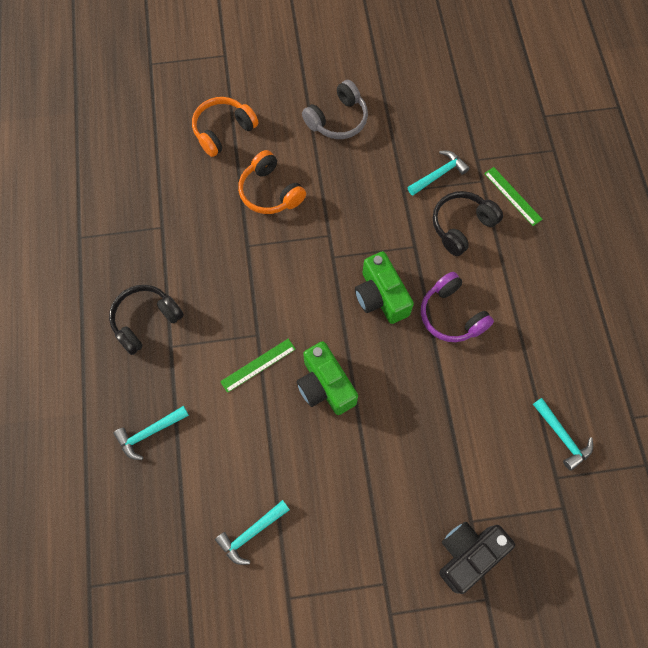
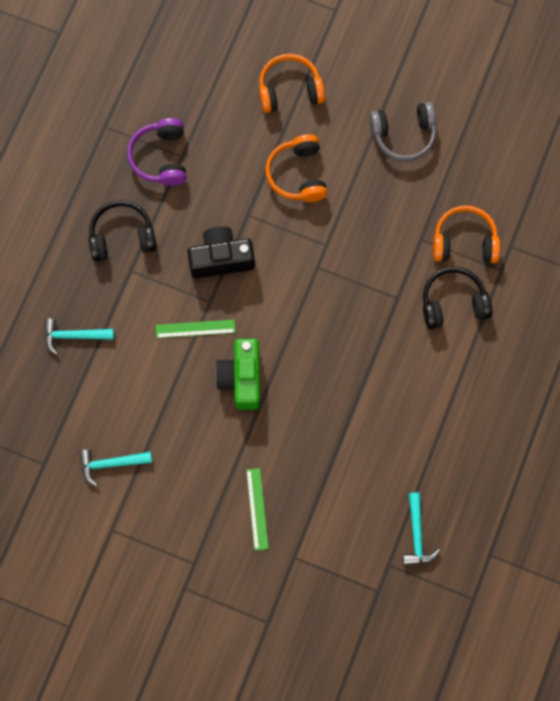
camera: 30 degrees right, 5 degrees up
(381, 296) = (338, 327): green camera -> none
(438, 174) = (464, 241): turquoise hammer -> orange headphones
(451, 315) = (390, 378): purple headphones -> purple headphones (160, 157)
(468, 554) = (275, 580): black camera -> black camera (221, 259)
(513, 196) = (520, 300): green ruler -> green ruler (257, 509)

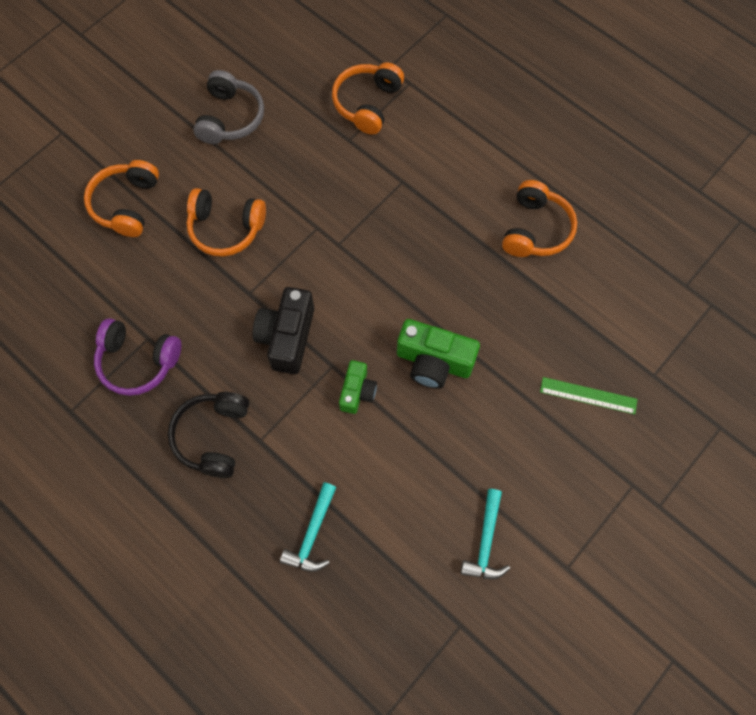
camera: 70 degrees left, 5 degrees down
(195, 328) = (357, 392): green ruler -> green camera
(394, 423) = (536, 229): none -> orange headphones
(417, 535) = (661, 248): turquoise hammer -> none
(453, 302) = (427, 134): black headphones -> none

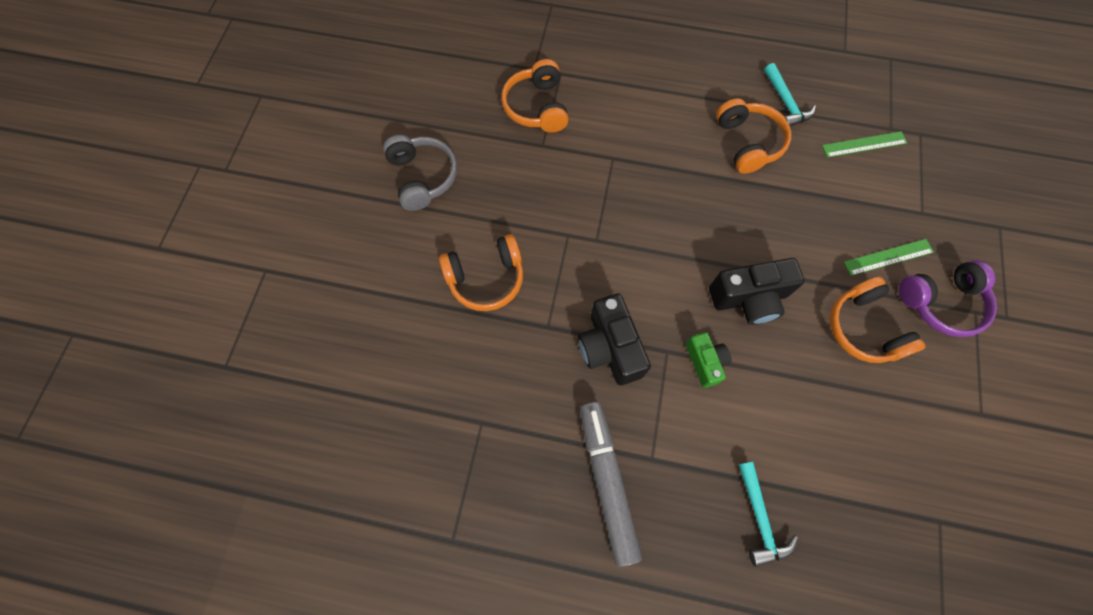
camera: 30 degrees left, 0 degrees up
(126, 204) = (376, 305): orange headphones -> orange headphones (863, 328)
(138, 361) = (487, 451): purple headphones -> purple headphones (941, 303)
(213, 436) = (607, 481): black headphones -> grey marker
(434, 362) = (749, 298): green camera -> black camera
(485, 541) = (904, 432): turquoise hammer -> turquoise hammer (785, 102)
(647, 286) = (864, 144): none -> green ruler

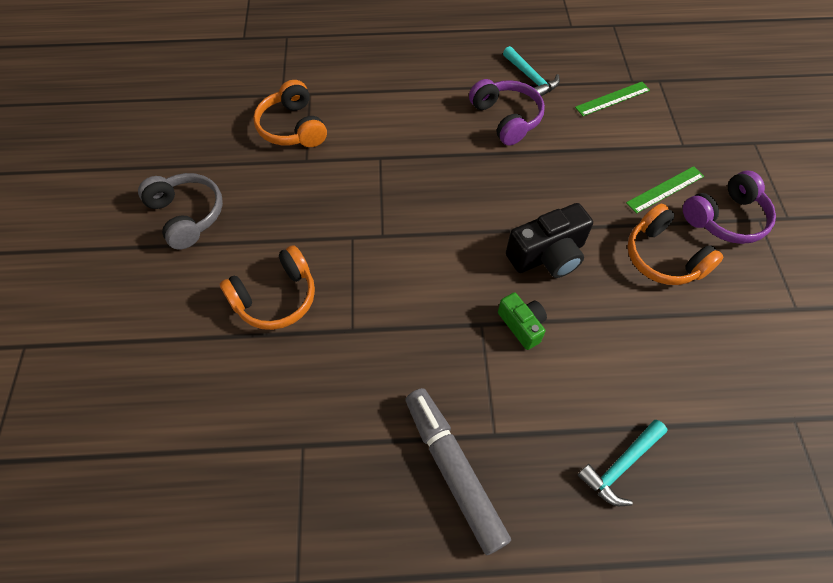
camera: 15 degrees left, 10 degrees down
(610, 348) = (422, 335): black camera -> none
(748, 143) = (506, 118): orange headphones -> purple headphones
(759, 518) = (621, 465): turquoise hammer -> turquoise hammer turned 75 degrees clockwise

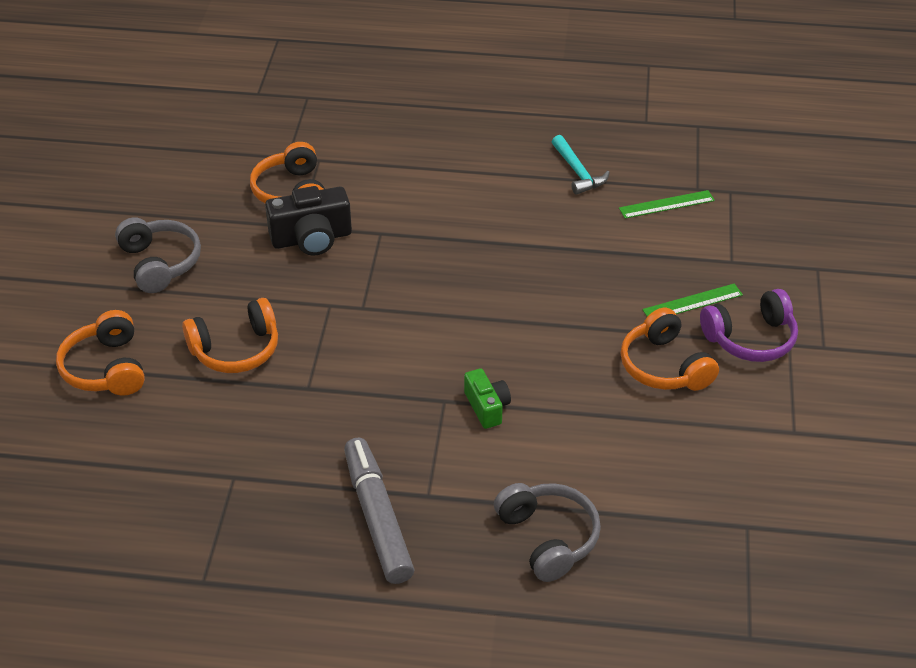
camera: 10 degrees right, 15 degrees down
(154, 338) = (106, 368): none -> orange headphones
(506, 118) = (535, 210): purple headphones -> none
(547, 255) = (536, 348): black camera -> black camera (311, 239)
(621, 465) = (548, 538): turquoise hammer -> grey headphones

